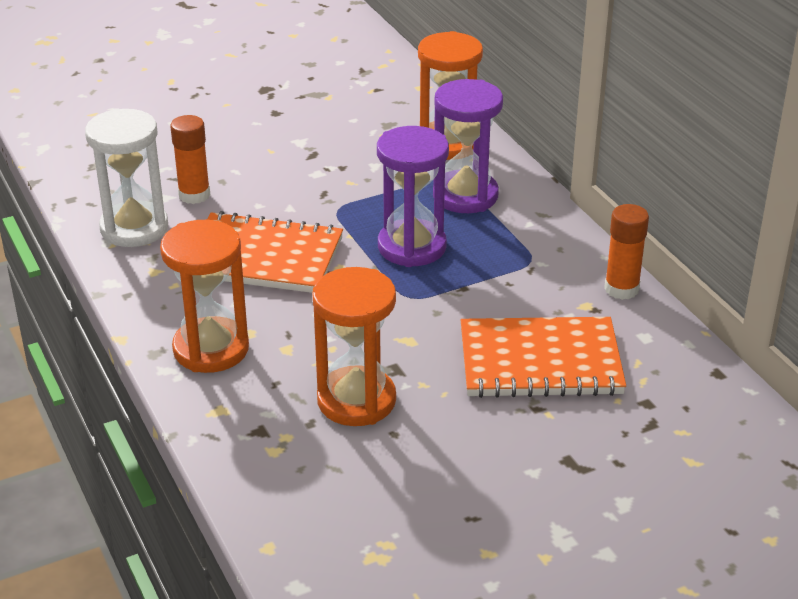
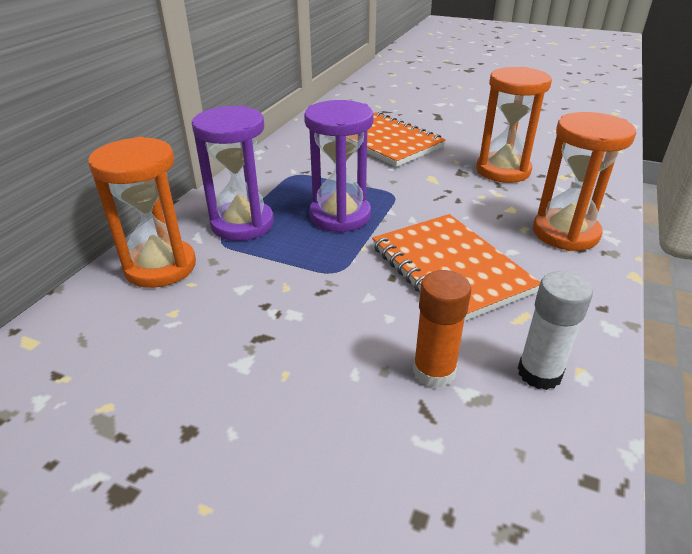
camera: 130 degrees left, 0 degrees up
(134, 228) = (539, 373): white hourglass -> white glue stick
(621, 289) = (287, 143): orange glue stick -> none

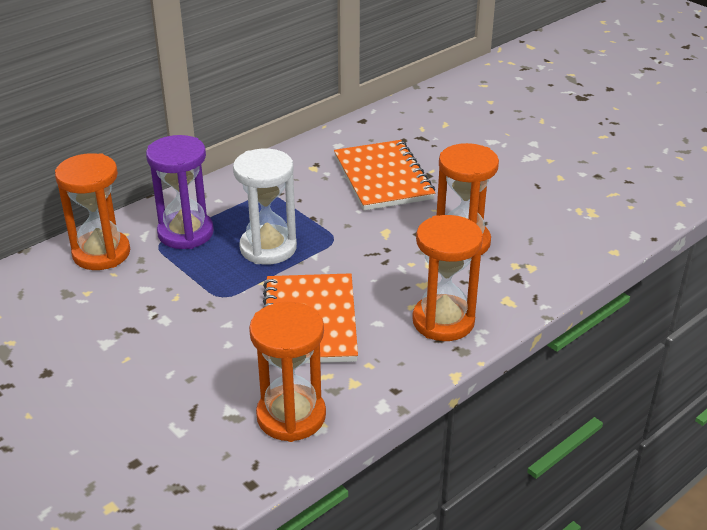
camera: 25 degrees right, 0 degrees up
(340, 216) = (268, 248): purple hourglass -> white hourglass
(434, 372) = (221, 390): orange glue stick -> none
(539, 373) = (291, 416): white glue stick -> orange hourglass

